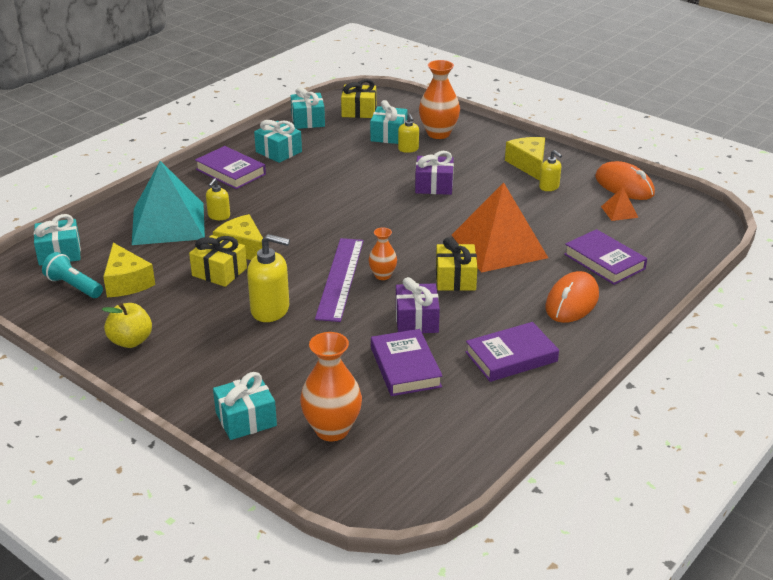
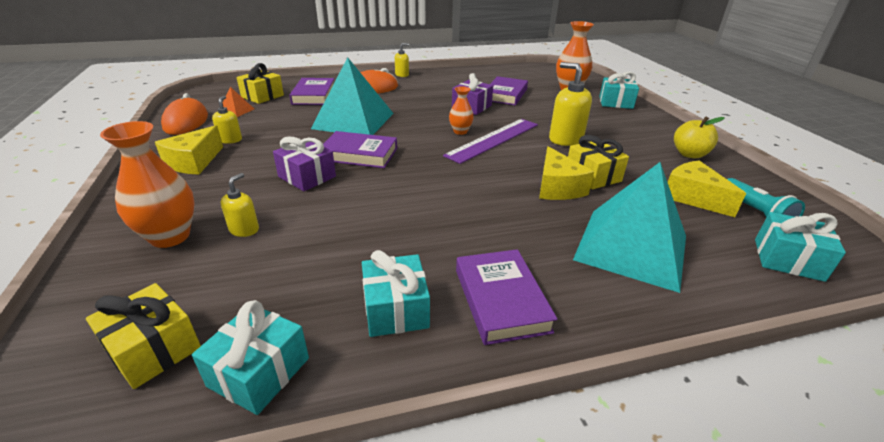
camera: 145 degrees left, 0 degrees up
(126, 282) = (693, 197): yellow cheese -> yellow cheese turned 45 degrees counterclockwise
(219, 216) = (562, 232): yellow soap dispenser -> yellow soap dispenser (402, 75)
(389, 135) = (220, 264): turquoise gift -> none
(455, 278) = (415, 115): yellow gift -> yellow gift (262, 96)
(499, 246) = (353, 121): orange pyramid -> turquoise pyramid
(511, 357) = (444, 83): purple book -> purple book (359, 154)

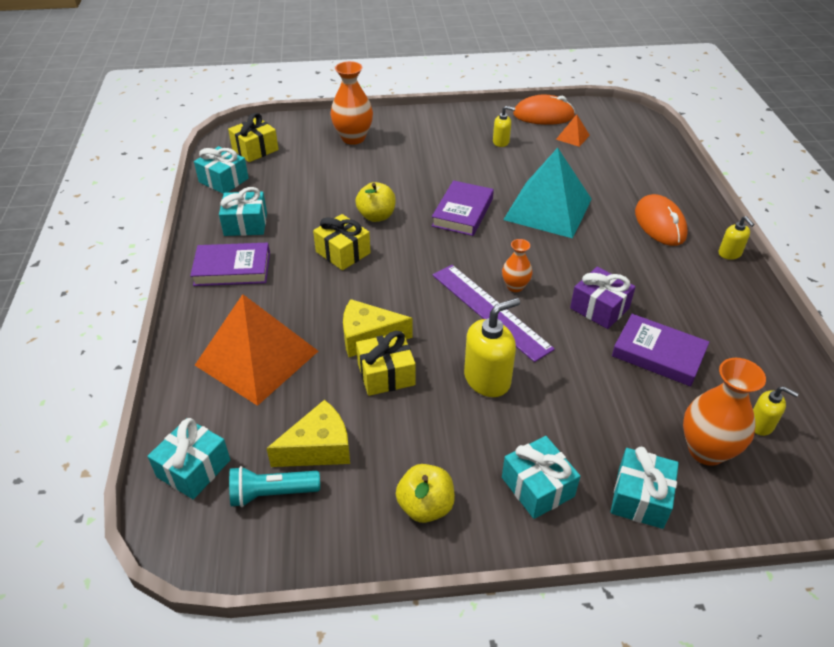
camera: 100 degrees right, 10 degrees up
(194, 162) = (459, 131): yellow cheese -> none
(244, 229) = (352, 163): yellow soap dispenser -> yellow soap dispenser (761, 424)
(262, 96) = (617, 148): yellow gift -> yellow gift (343, 252)
(307, 177) = (423, 185): purple gift -> none
(314, 95) = (626, 180): purple book -> none
(368, 200) = (376, 216): none -> yellow apple
(631, 247) = (257, 357): turquoise pyramid -> orange pyramid
(637, 124) = (537, 487): none -> turquoise gift

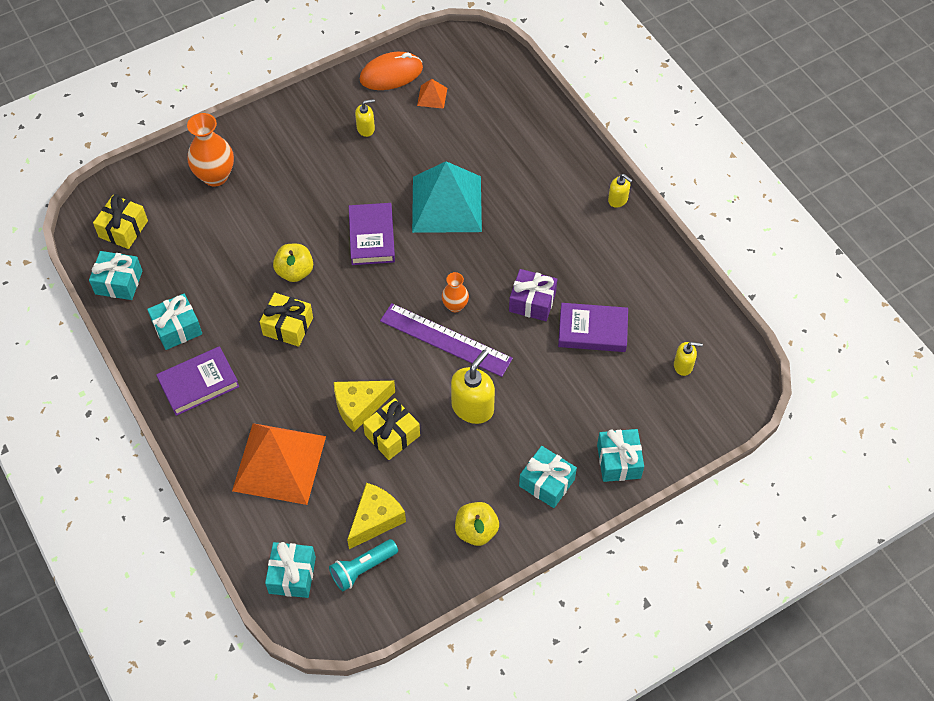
camera: 25 degrees left, 15 degrees up
(660, 224) = (550, 186): orange mouse -> none
(706, 450) = (652, 404): orange vase -> none

